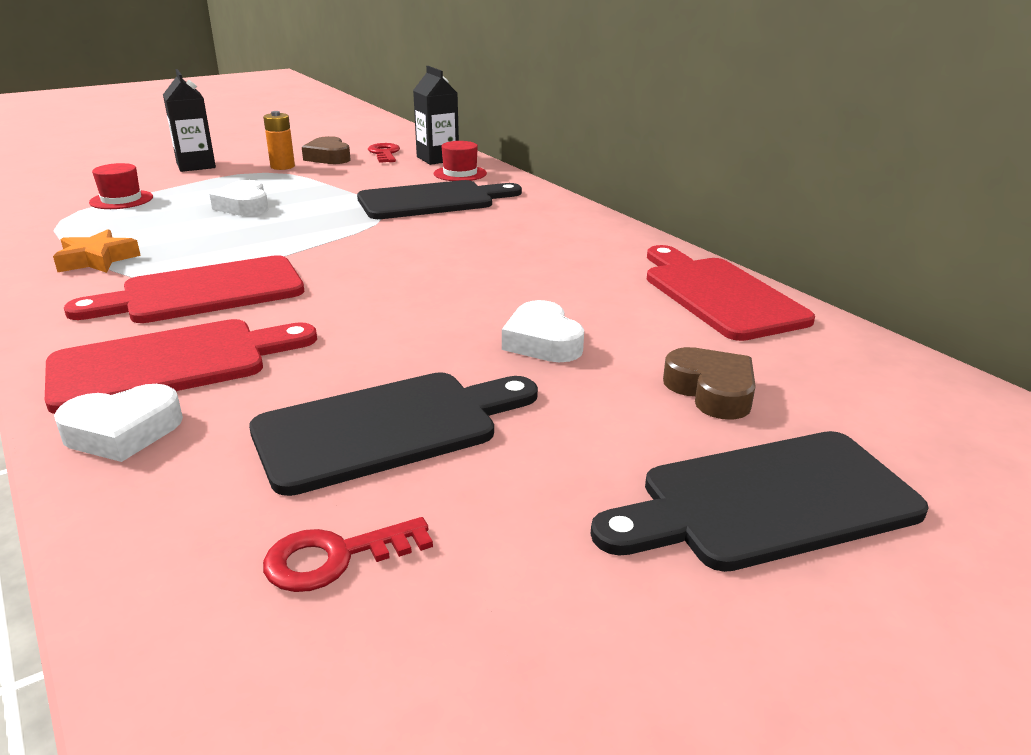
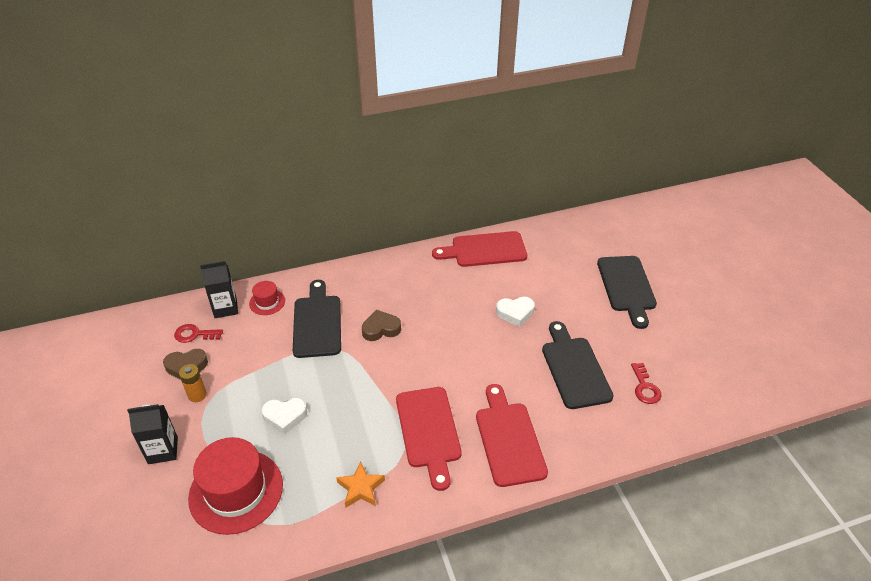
camera: 75 degrees left, 15 degrees up
(121, 200) = (236, 491): red hat -> red hat, size x2.08
(123, 432) = (565, 450): white heart -> none
(711, 391) = (563, 278): brown heart -> brown heart (381, 329)

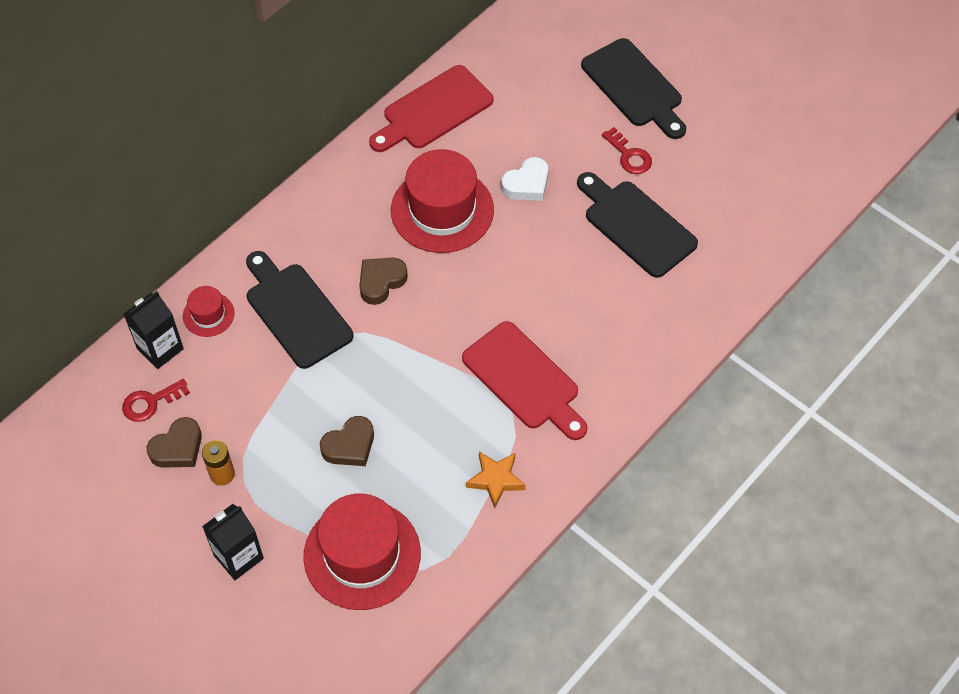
camera: 30 degrees left, 15 degrees up
(285, 416) = (349, 446): white heart -> brown heart
(450, 305) = (442, 210): none -> red hat
(508, 439) = (616, 345): red cutting board -> none
(645, 387) = (723, 212): red key -> red key (629, 155)

